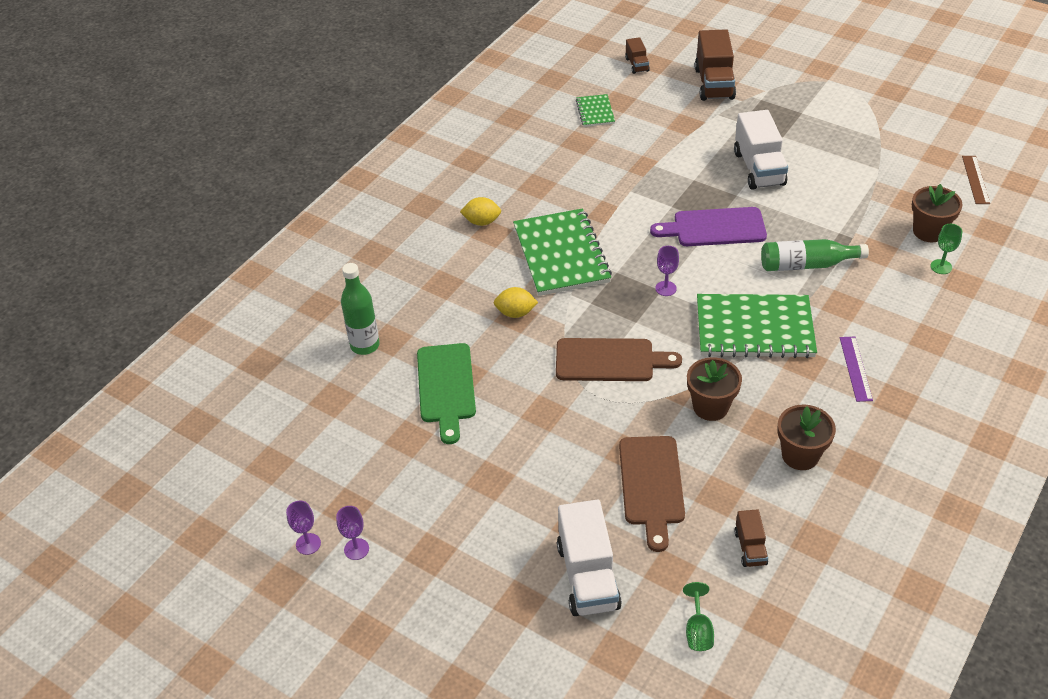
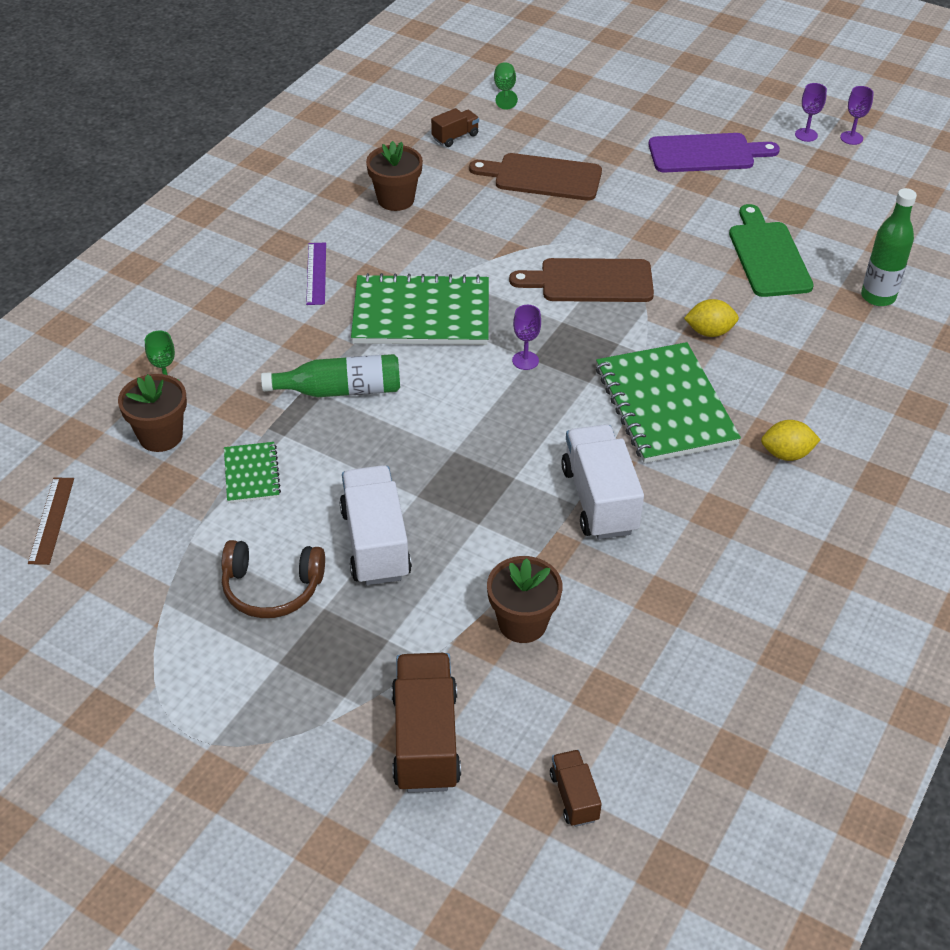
camera: 175 degrees right, 0 degrees up
(588, 576) = (597, 119): white truck -> white truck (599, 500)
(595, 112) = (645, 668): green notebook -> green notebook (251, 474)
(652, 485) = (542, 177): brown cutting board -> brown cutting board turned 75 degrees counterclockwise
(710, 407) = (480, 238): brown flower pot -> brown flower pot (522, 623)
(714, 228) = (455, 443): purple cutting board -> purple cutting board (706, 153)
(750, 548) = (455, 137): brown truck -> brown truck turned 60 degrees clockwise
(817, 145) = (272, 588): none -> brown headphones

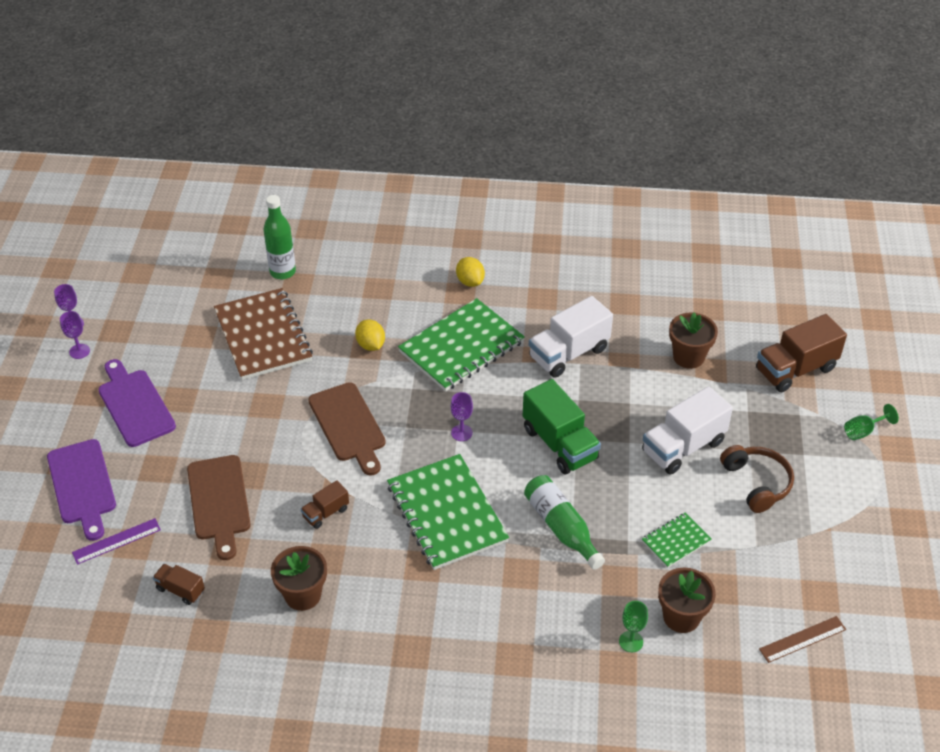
camera: 115 degrees left, 0 degrees up
(316, 273) = (437, 607): purple ruler -> purple ruler (116, 541)
(456, 433) = (560, 444): none -> green truck
(505, 91) = (81, 581): green goblet -> green goblet (863, 431)
(574, 796) = (778, 302): brown truck -> brown truck (326, 513)
(616, 108) = (82, 485): none -> purple cutting board
(767, 256) = (263, 336): green cutting board -> brown notebook

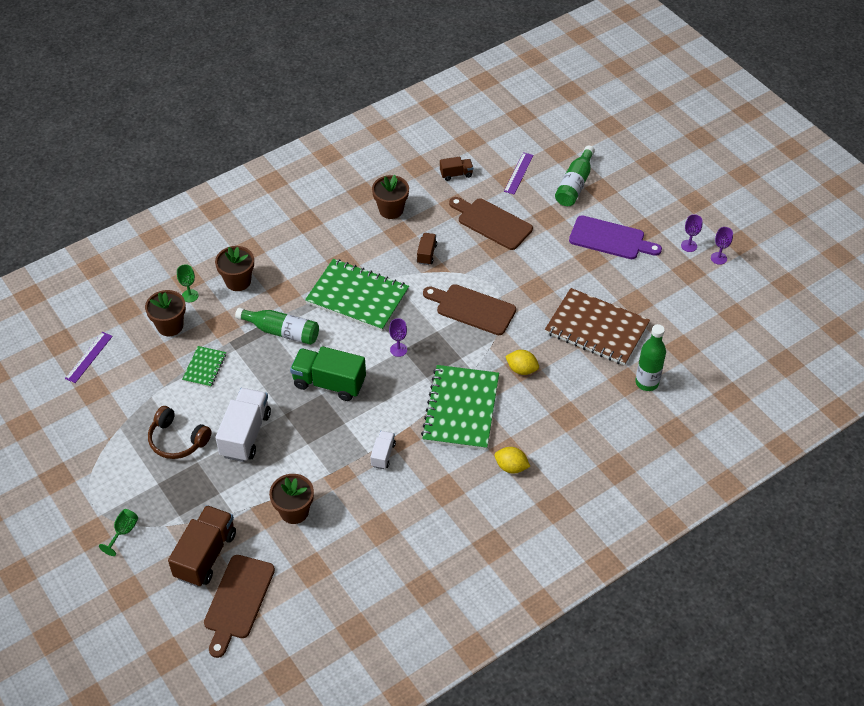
camera: 140 degrees right, 5 degrees up
(82, 485) = (574, 184): purple cutting board -> green bottle
(560, 622) = (238, 281): none -> brown flower pot
(568, 353) = (383, 455): white truck -> white truck, size x0.51
(789, 322) = (238, 601): none -> brown cutting board
(802, 639) = (89, 357): brown ruler -> purple ruler

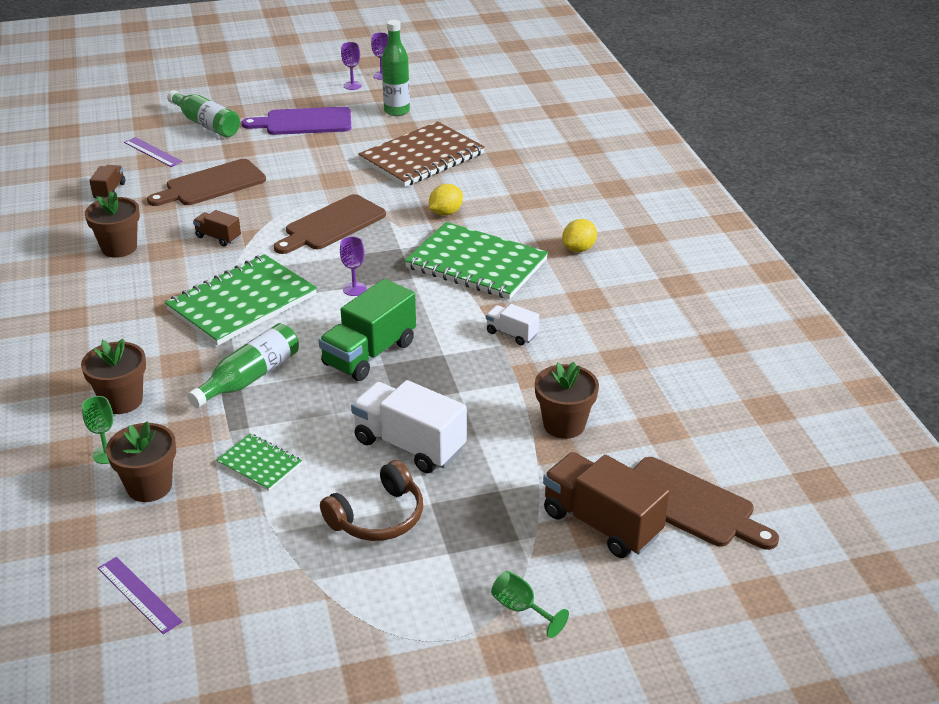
camera: 70 degrees left, 15 degrees down
(610, 239) = (304, 122): purple cutting board -> purple cutting board turned 135 degrees counterclockwise
(647, 382) = (513, 147): green bottle -> green bottle (397, 111)

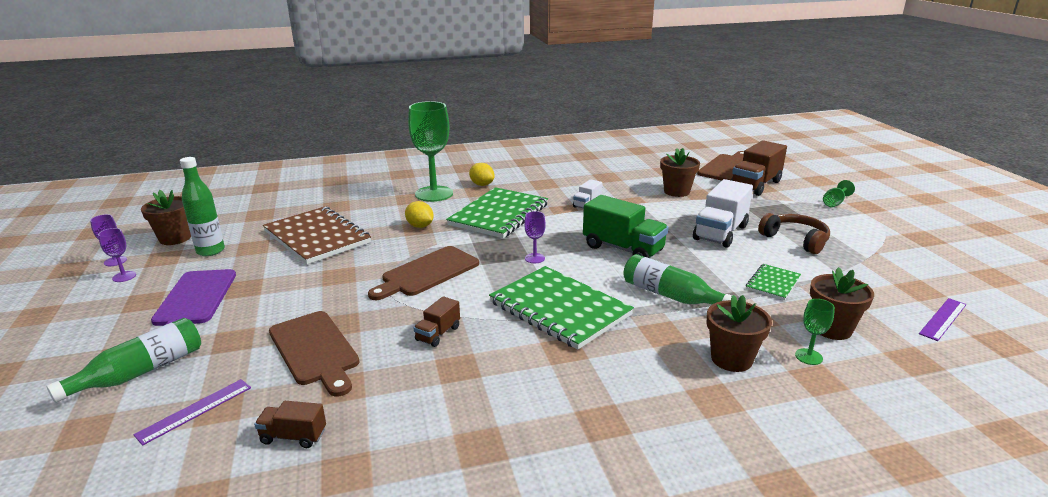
camera: 90 degrees left, 10 degrees down
(119, 248) = (448, 404): brown flower pot -> brown flower pot (175, 238)
(332, 225) = (427, 273): brown cutting board -> brown cutting board turned 90 degrees clockwise
(544, 215) = (434, 194): none -> green goblet

